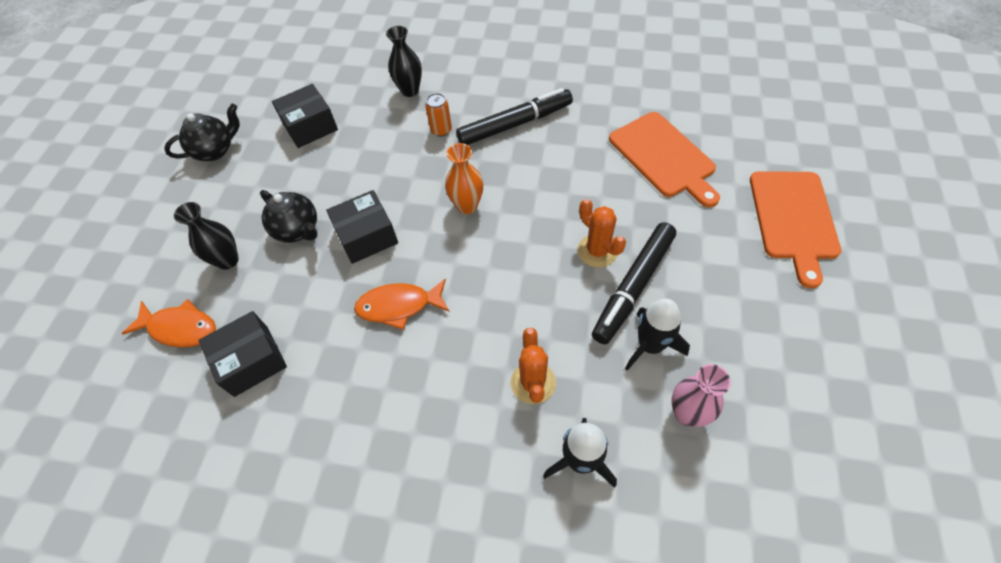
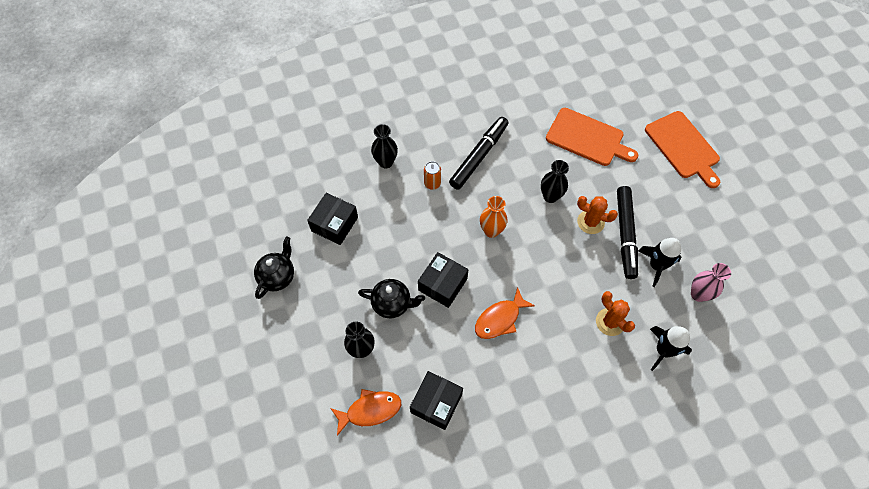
camera: 35 degrees left, 5 degrees up
(567, 200) = (550, 196): none -> black vase

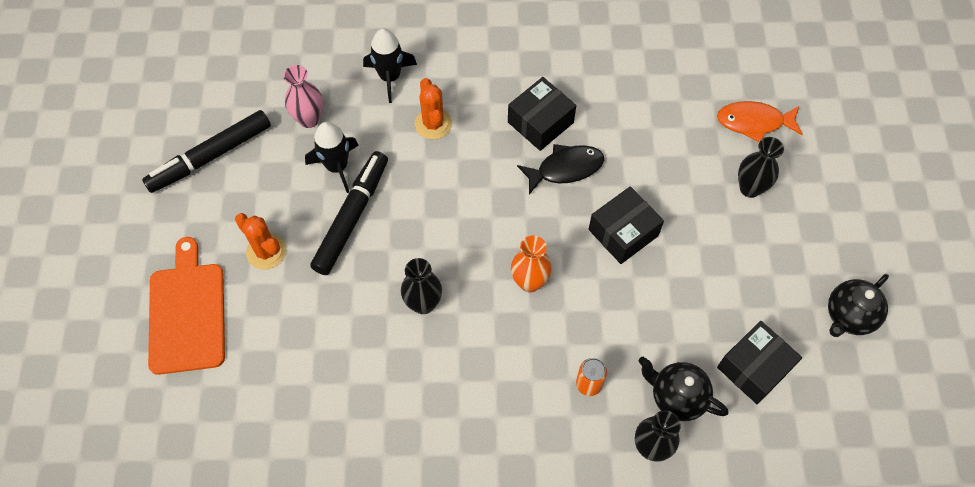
camera: 160 degrees left, 0 degrees up
(392, 304) = (697, 229): black teapot -> black teapot (677, 397)
(436, 403) = (675, 106): black box -> black box (540, 122)
(479, 156) = (500, 406): black marker -> black marker (210, 157)
(500, 319) = (565, 168): orange fish -> black fish
(587, 138) = (318, 378): orange cutting board -> none
(590, 222) = (387, 249): orange cactus -> orange cactus (266, 251)

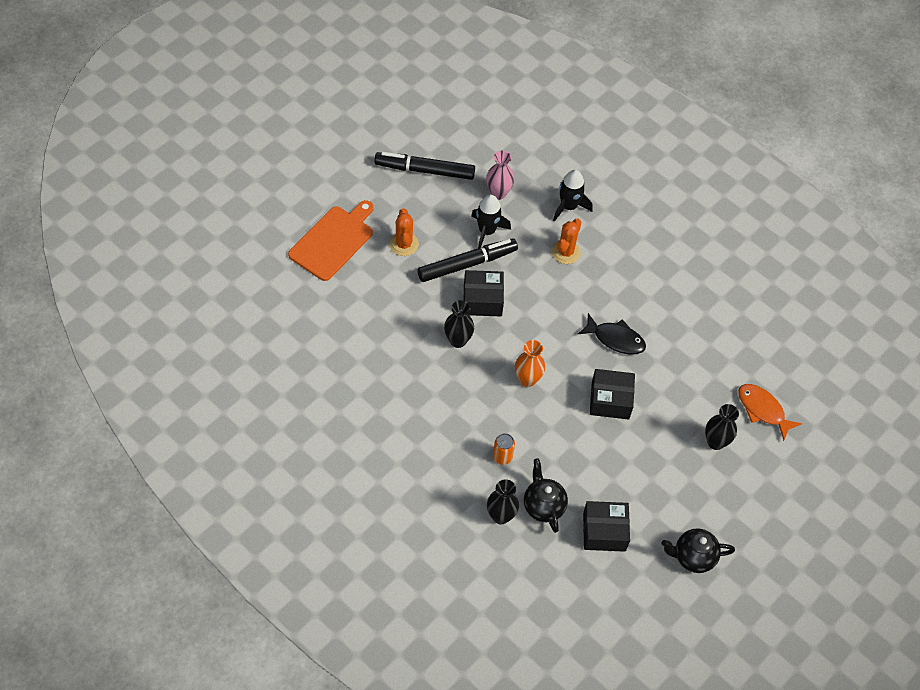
camera: 40 degrees right, 5 degrees down
(540, 122) = (629, 302): black box -> black box (482, 300)

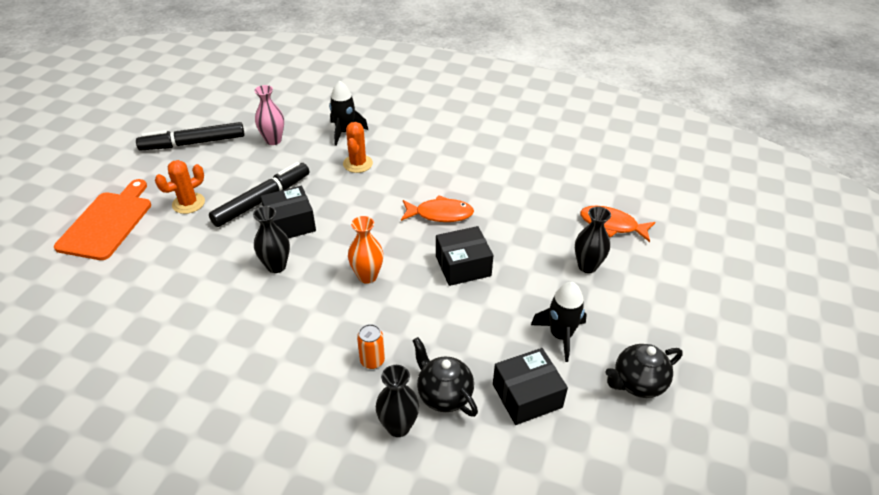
camera: 20 degrees left, 15 degrees down
(404, 244) = (188, 203): orange cactus -> orange cactus turned 75 degrees clockwise
(487, 231) = (273, 170): black rocket -> black rocket (560, 335)
(615, 339) = (440, 214): black fish -> orange fish

